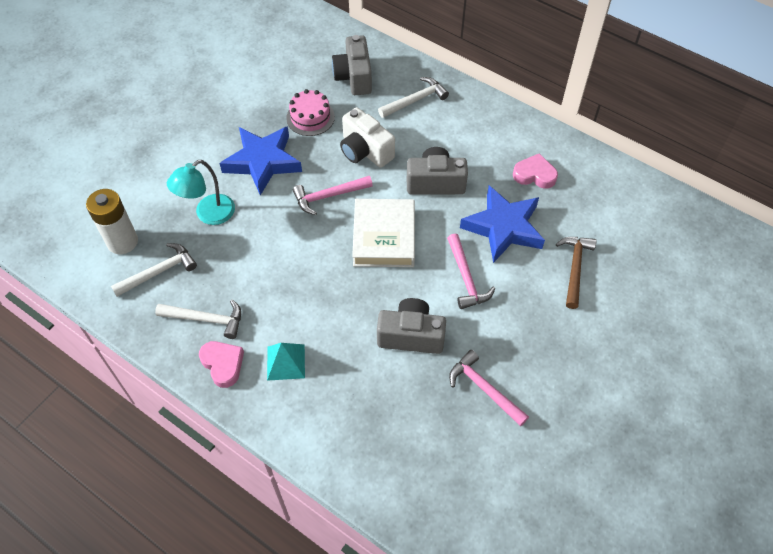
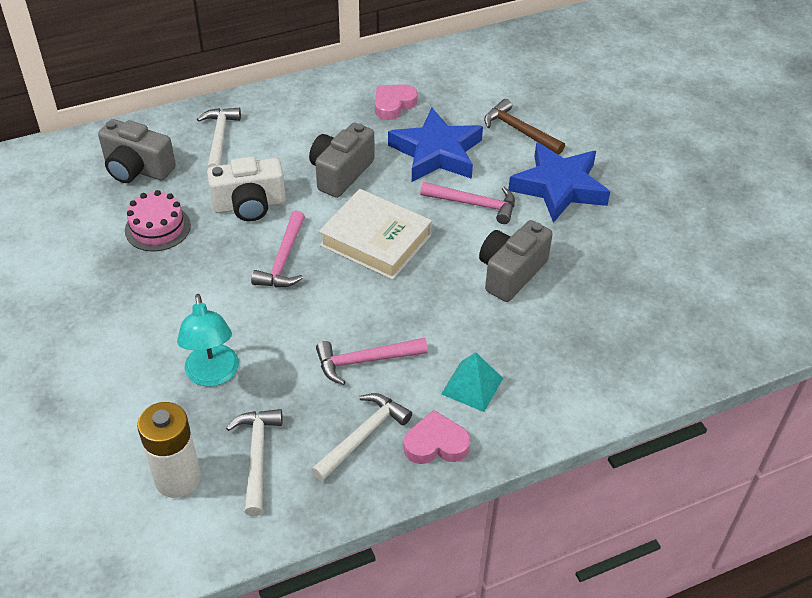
camera: 60 degrees left, 10 degrees down
(263, 162) = (182, 294): blue star -> blue star (559, 187)
(484, 389) = (606, 248): pink hammer -> pink hammer (365, 361)

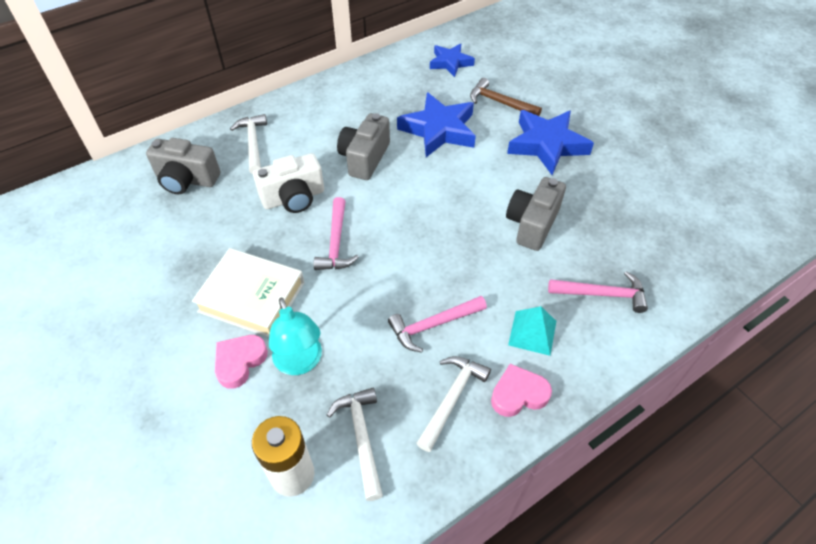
camera: 10 degrees left, 5 degrees up
(157, 228) = (217, 230): pink cake -> none
(376, 240) = (411, 213): white book -> white book (252, 297)
(393, 105) = (392, 95): pink heart -> pink heart (240, 362)
(474, 204) = (483, 169): pink hammer -> pink hammer (602, 294)
(475, 76) = (450, 63): none -> blue star

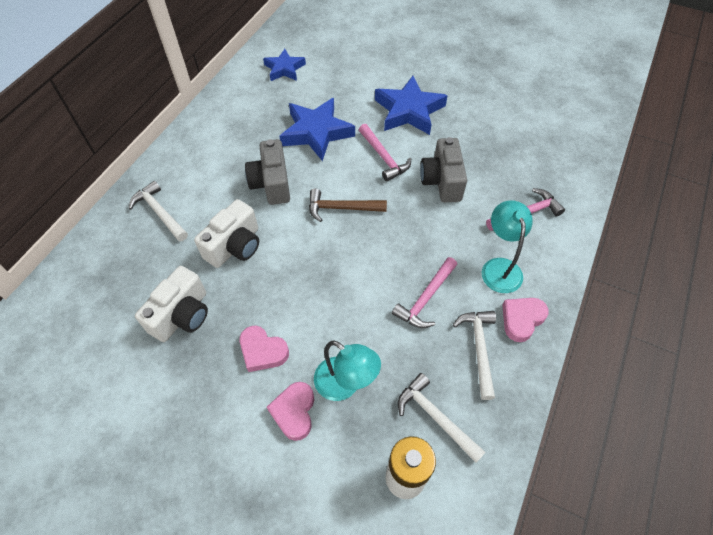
camera: 30 degrees left, 5 degrees up
(187, 180) = (120, 275): grey camera -> none
(210, 235) = (182, 315): none -> white camera
(252, 297) = (263, 351): white book -> pink heart
(336, 242) = (301, 268): pink hammer -> pink hammer (384, 157)
(500, 102) = (349, 89): brown hammer -> brown hammer (341, 208)
(532, 333) = (499, 267): turquoise pyramid -> turquoise lamp

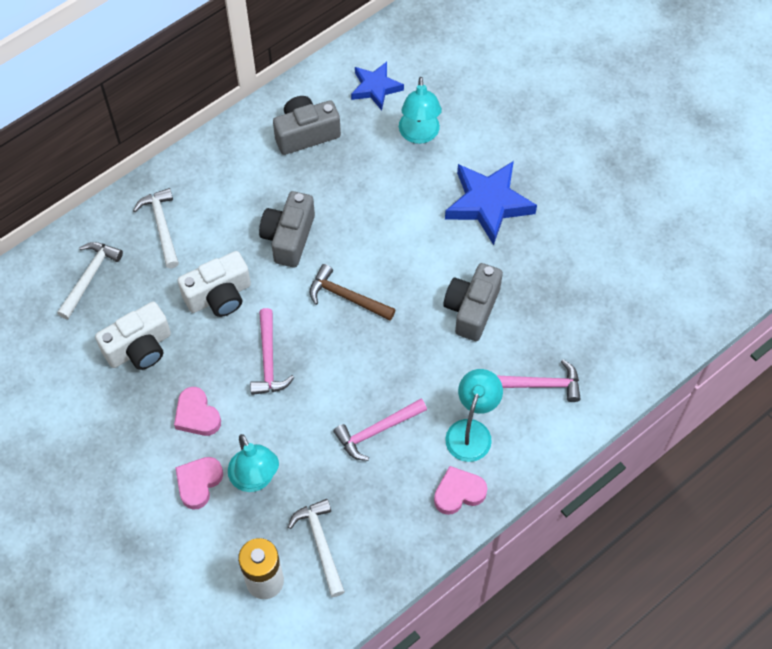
camera: 25 degrees right, 5 degrees up
(248, 112) = (306, 134): none -> grey camera
(316, 132) = (368, 191): blue star -> none
(333, 86) = (419, 135): none -> turquoise lamp
(384, 157) = (425, 253): pink hammer -> pink hammer (268, 360)
(479, 349) = (398, 502): white hammer -> white hammer (89, 277)

